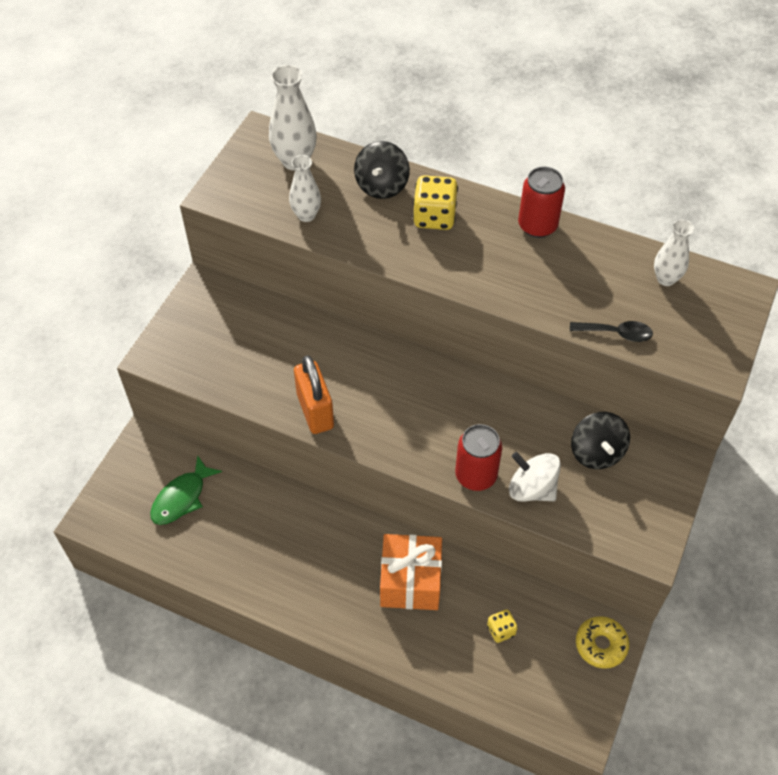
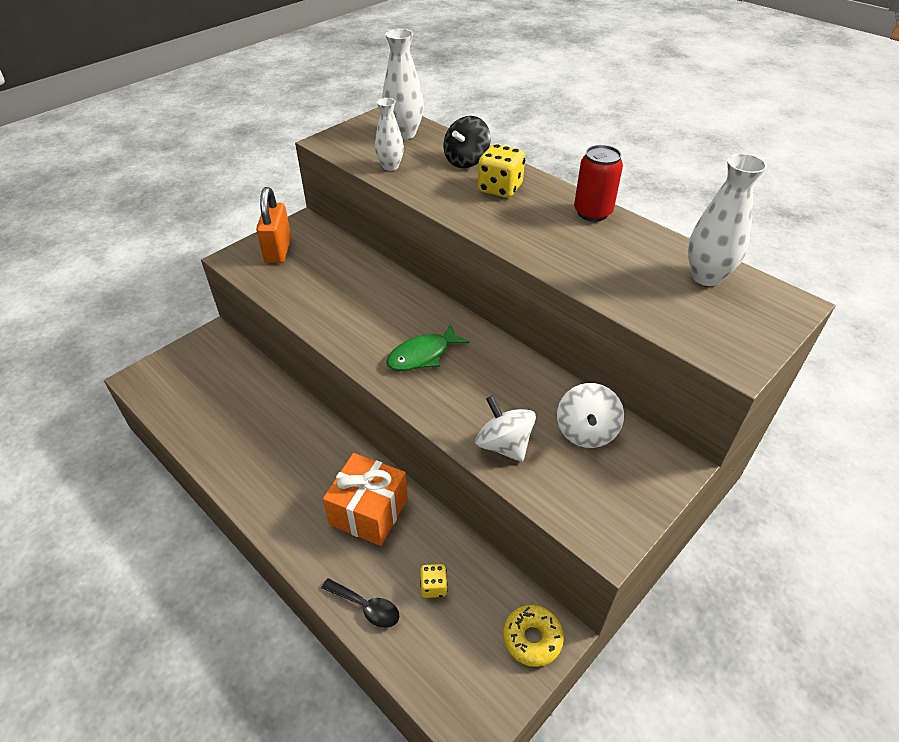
camera: 20 degrees right, 10 degrees down
(182, 498) = (216, 384): green fish -> green fish (422, 355)
(315, 411) = (337, 327): orange padlock -> orange padlock (278, 250)
(476, 475) = (453, 417): red can -> none
(596, 452) = (586, 431): black spinning top -> white spinning top
(616, 333) = (634, 307): black spoon -> black spoon (366, 607)
(666, 279) = (706, 276): white vase -> white vase, size x1.54

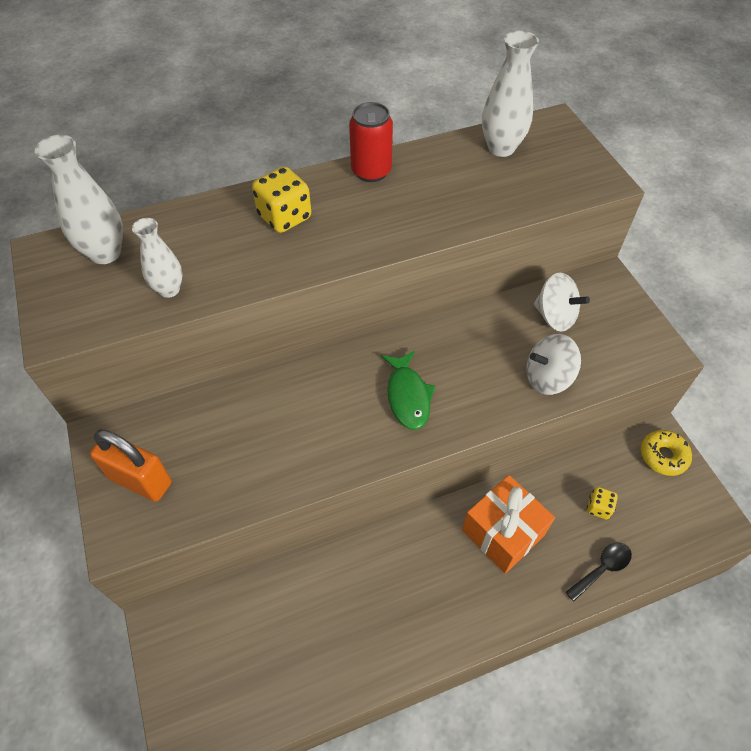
camera: 65 degrees left, 10 degrees up
(466, 161) = (211, 222): black spinning top -> none

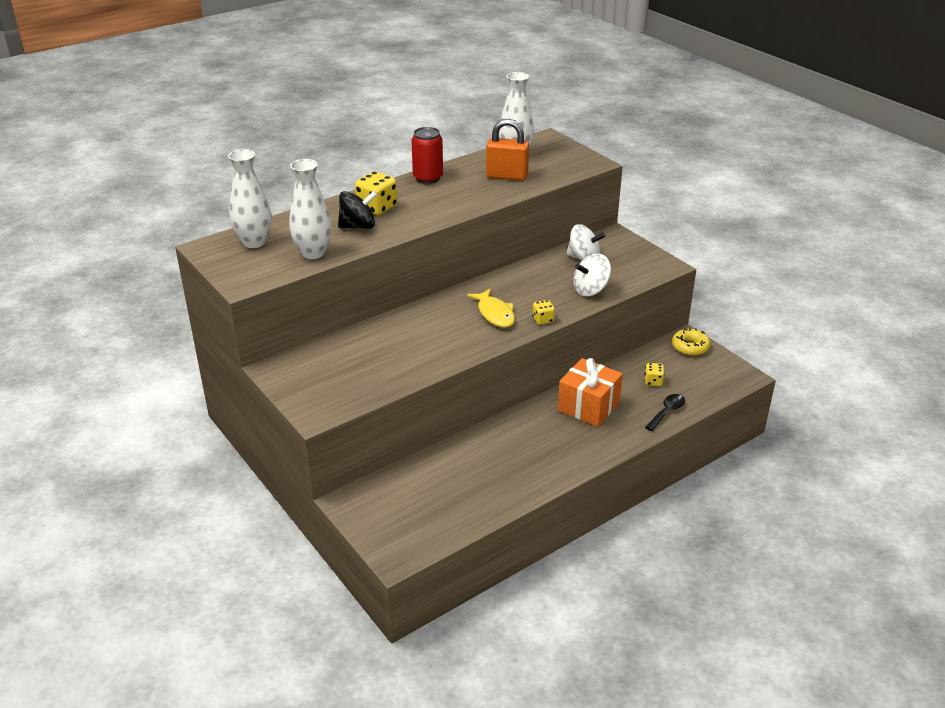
camera: 15 degrees left, 20 degrees down
(140, 480) = (316, 385): orange padlock -> orange padlock (507, 176)
(169, 290) = (313, 253): white vase -> white vase, size x1.54
(247, 248) = (358, 226): none -> black spinning top
(408, 396) = (495, 314): green fish -> yellow fish
(467, 422) = (543, 320): none -> yellow dice

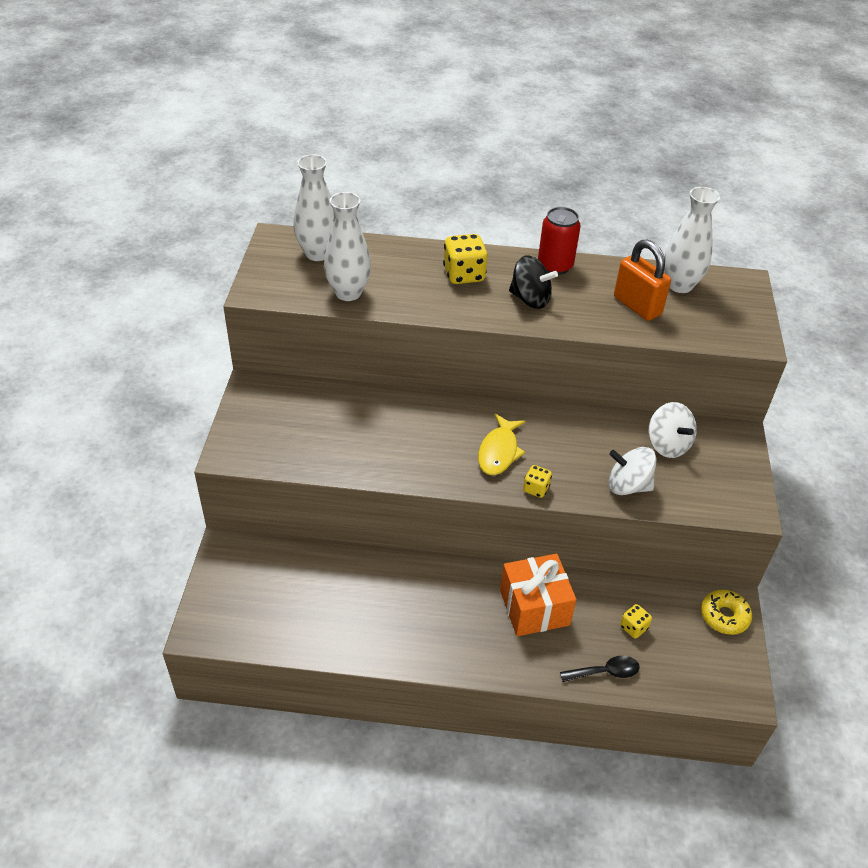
camera: 40 degrees right, 10 degrees up
(358, 226) = (421, 286): black spinning top -> black spinning top (530, 299)

